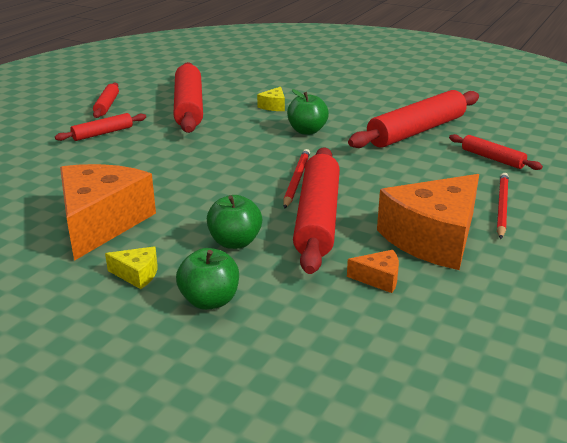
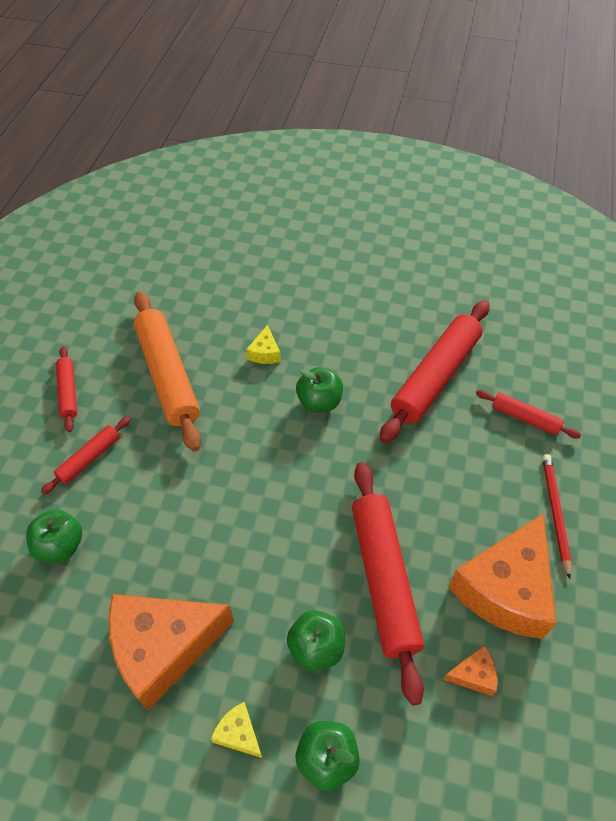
camera: 15 degrees left, 25 degrees up
(52, 166) = (60, 546): none -> green apple
(101, 223) = (163, 648): orange cheese -> orange cheese turned 105 degrees counterclockwise
(137, 274) = (238, 733): yellow cheese -> yellow cheese turned 135 degrees counterclockwise
(189, 107) = (168, 375): red rolling pin -> orange rolling pin
(296, 180) = (340, 510): red pencil -> none

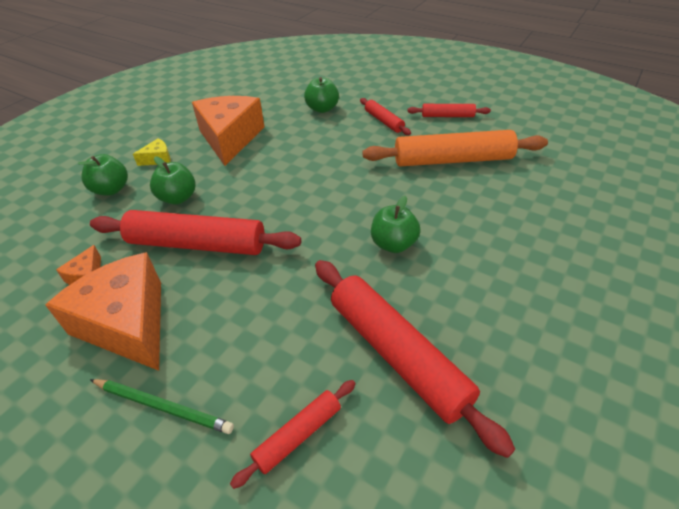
camera: 110 degrees right, 10 degrees down
(265, 353) = (467, 219): yellow cheese -> none
(555, 513) = (162, 406): red pencil -> green pencil

